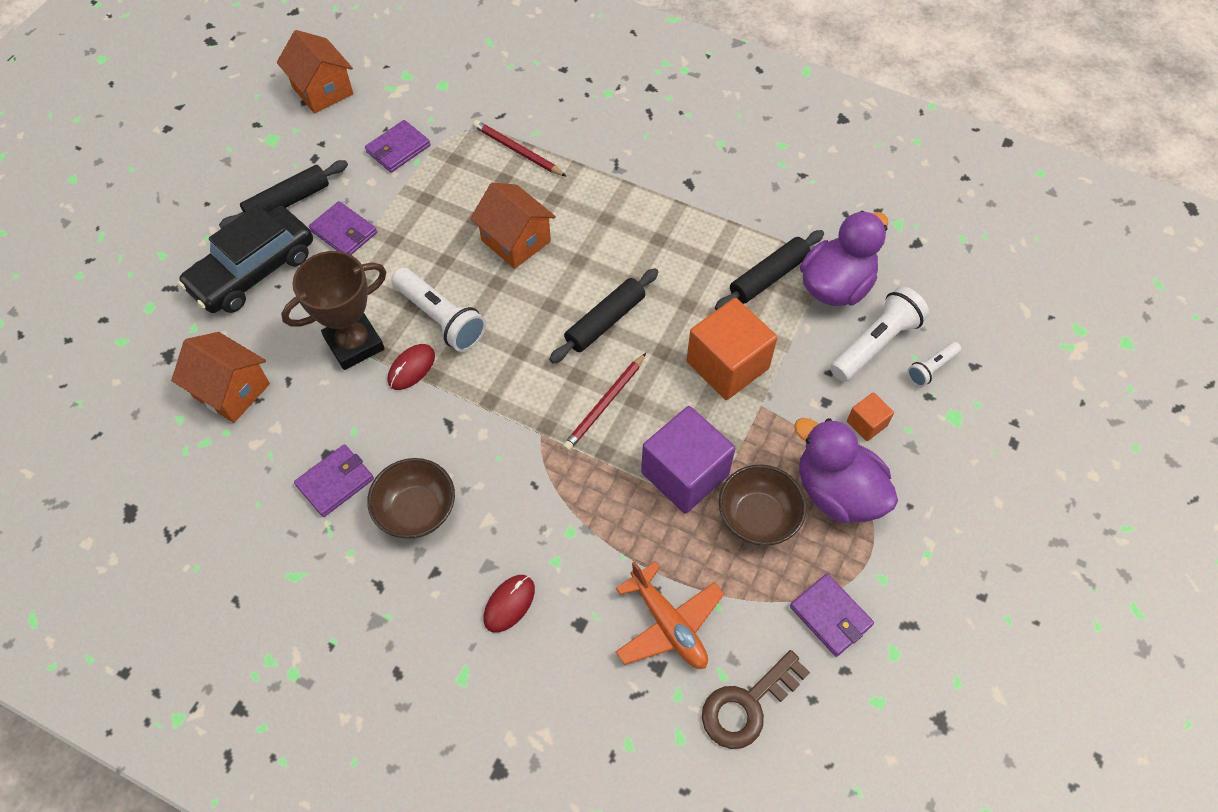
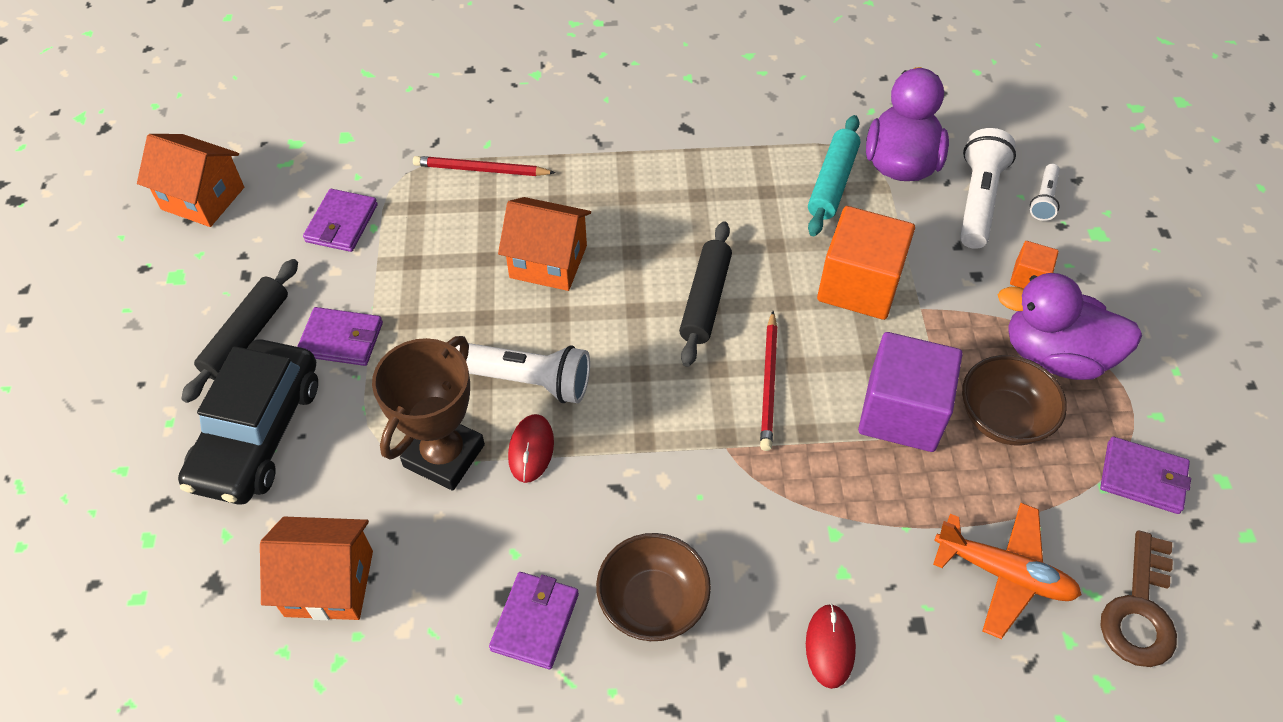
camera: 30 degrees left, 5 degrees down
(768, 277) = (832, 183): black rolling pin -> turquoise rolling pin

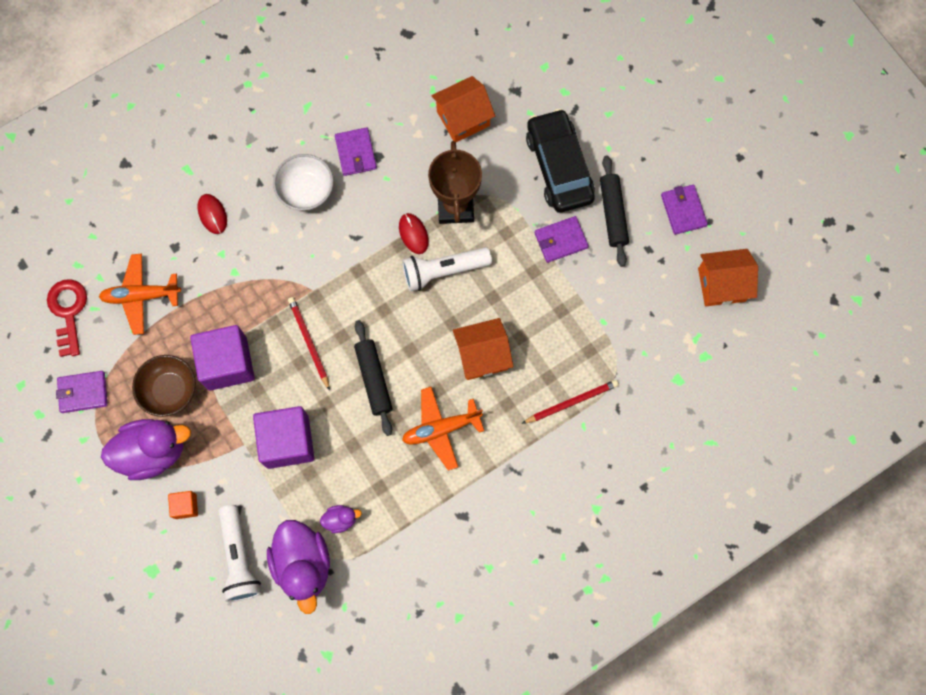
camera: 150 degrees right, 20 degrees up
(342, 223) = (624, 314): purple wallet -> purple wallet (683, 210)
(653, 602) = (306, 190): brown bowl -> white bowl
(654, 213) = (441, 429): none -> orange plane
(832, 183) = (340, 519): turquoise rolling pin -> purple duck
(859, 285) = (287, 441): orange cube -> purple cube
(1043, 199) = (196, 583): white flashlight -> none
(1139, 610) = (68, 312): brown key -> red key

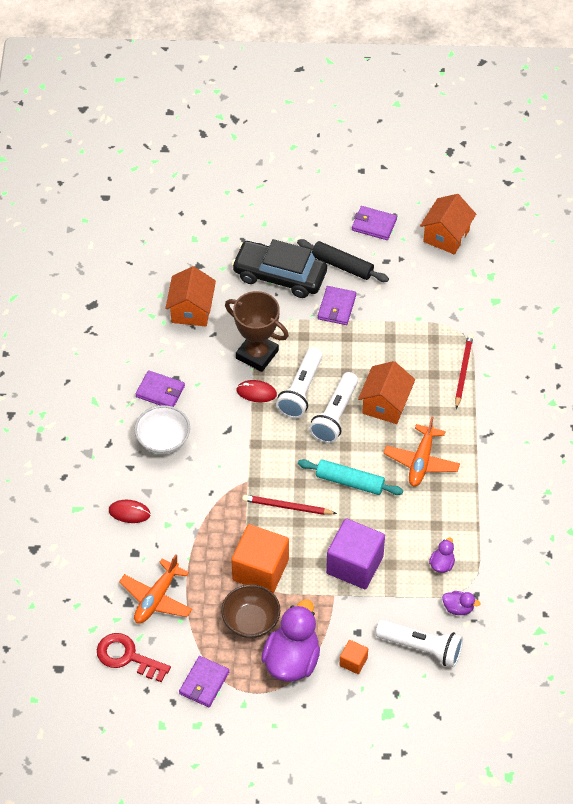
camera: 55 degrees left, 20 degrees down
(227, 363) = (260, 570): purple cube -> orange cube
(303, 564) = (458, 608): purple duck -> purple duck, size x0.46
(374, 379) = (350, 482): black rolling pin -> turquoise rolling pin
(437, 318) = (335, 415): none -> white flashlight

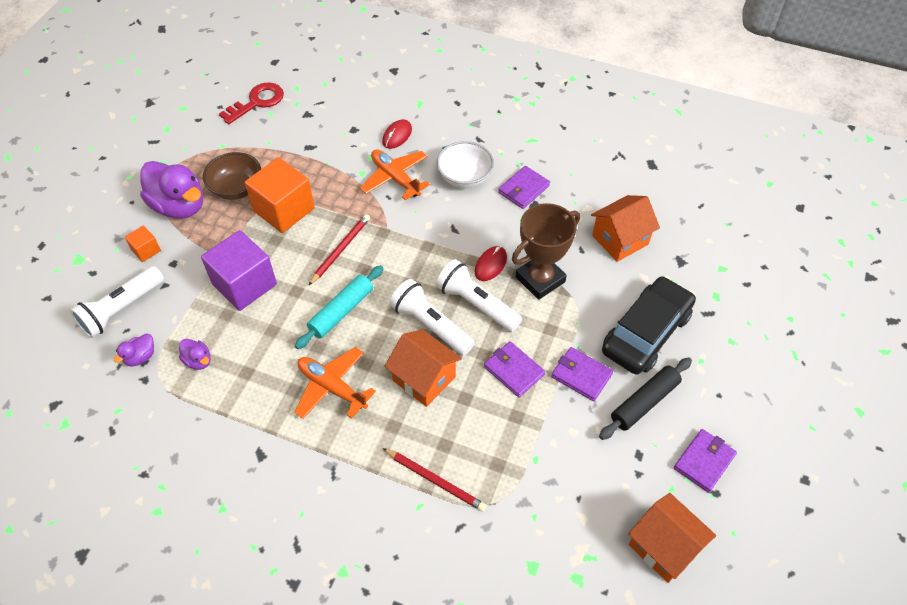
camera: 110 degrees right, 0 degrees up
(156, 598) = (300, 132): orange plane -> orange plane (395, 178)
(191, 310) = (620, 240): orange house -> orange house turned 60 degrees counterclockwise
(204, 683) = (200, 142): purple wallet -> purple wallet (513, 370)

